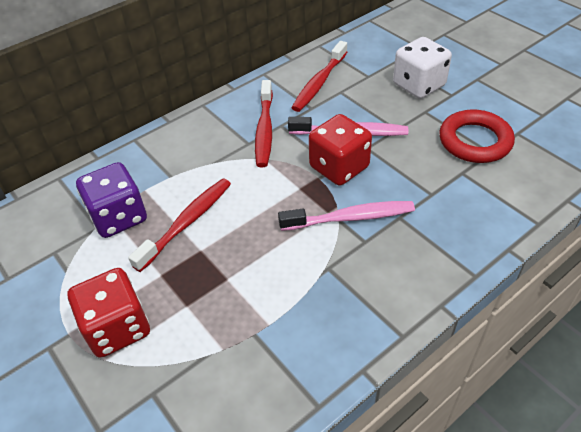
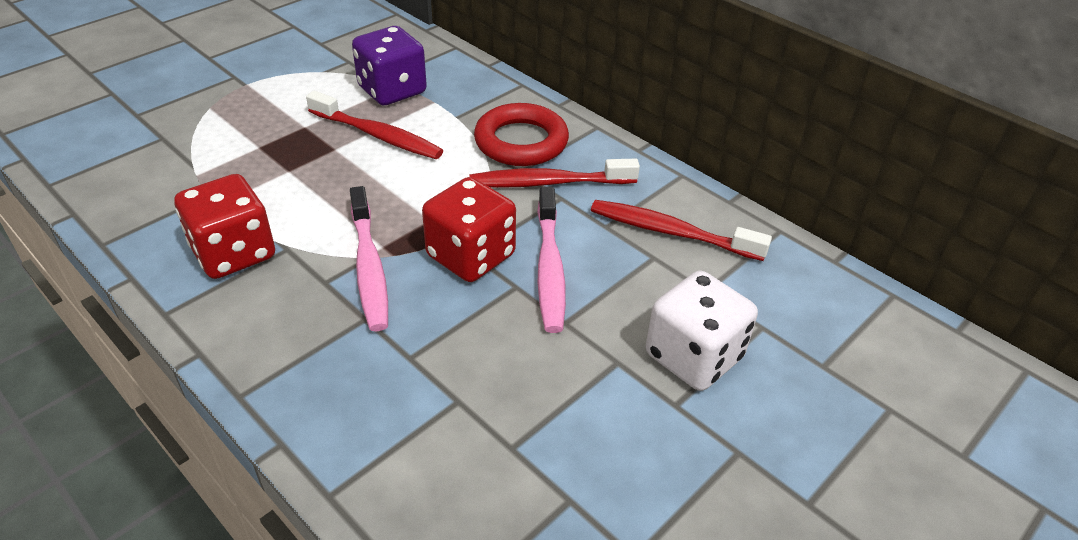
camera: 80 degrees right, 5 degrees down
(117, 328) = (243, 109): red dice -> red dice (234, 253)
(475, 141) = (539, 426): red ring -> red ring (521, 142)

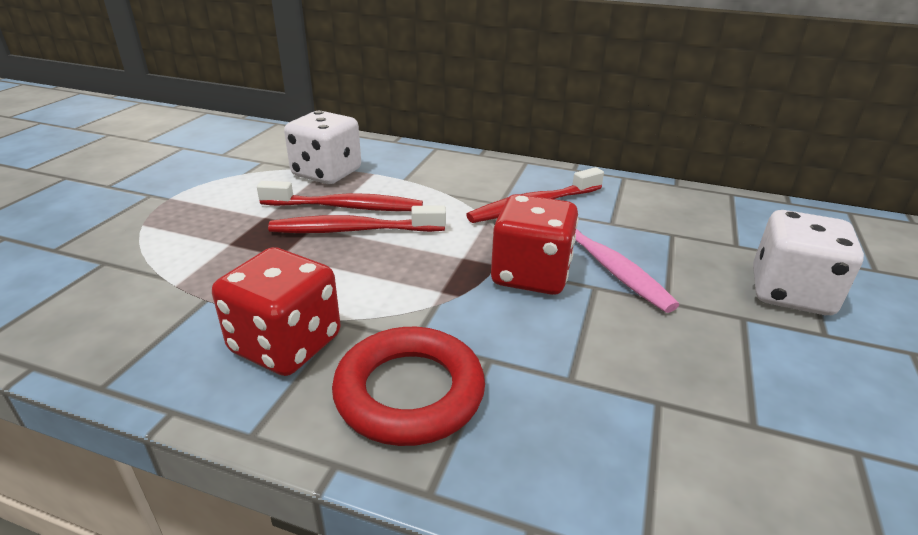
camera: 25 degrees left, 10 degrees down
(369, 268) = (447, 313): pink toothbrush -> none
(392, 90) = (327, 173): purple dice -> white dice
(521, 142) = (479, 183): red ring -> red ring (409, 392)
(671, 232) = (663, 214): red toothbrush -> red toothbrush (353, 230)

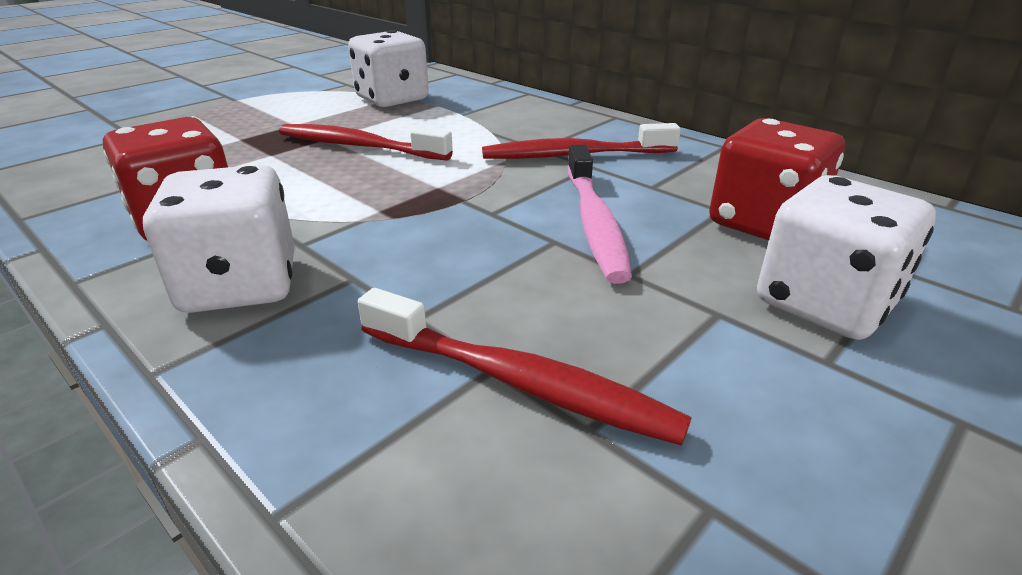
camera: 25 degrees right, 0 degrees up
(346, 207) = (376, 128): red toothbrush -> red toothbrush (520, 382)
(409, 392) = (240, 285): red ring -> white dice
(531, 275) = (491, 215): red dice -> red dice (764, 223)

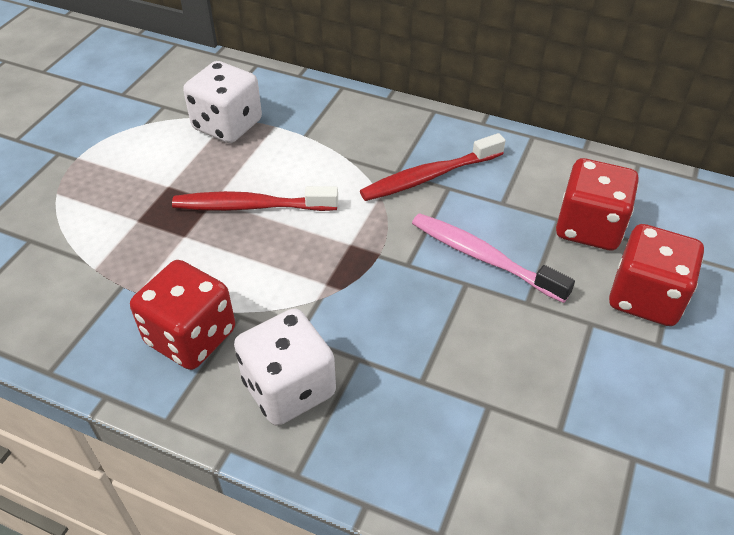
camera: 20 degrees left, 15 degrees up
(520, 382) = (510, 412): red toothbrush -> none
(594, 223) = (483, 257): pink toothbrush -> pink toothbrush turned 150 degrees clockwise
(825, 303) = (645, 297): white dice -> red dice

